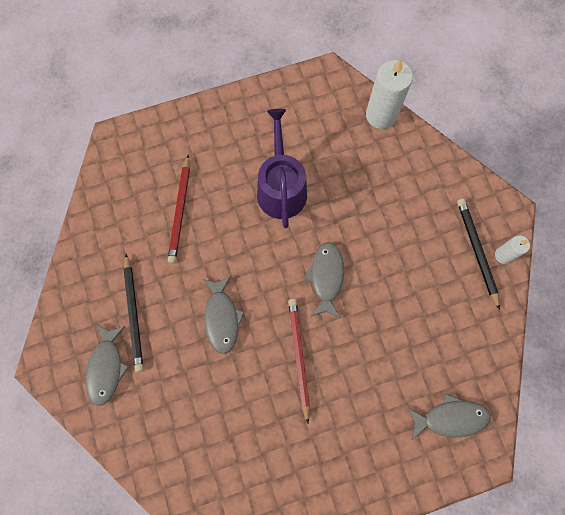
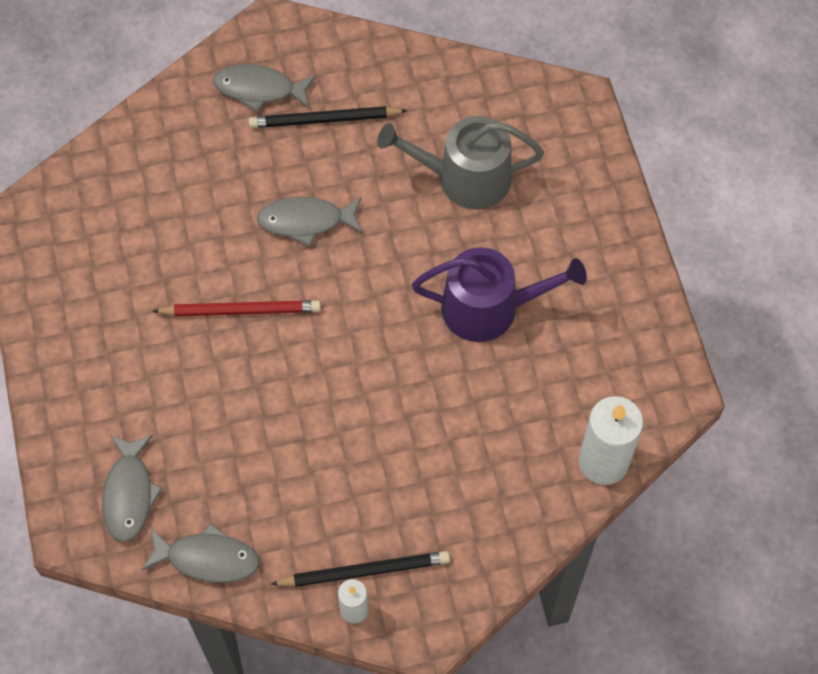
camera: 95 degrees right, 10 degrees down
(180, 211) = (464, 178): red pencil -> grey watering can
(326, 277) = (348, 355): grey fish -> grey fish (207, 558)

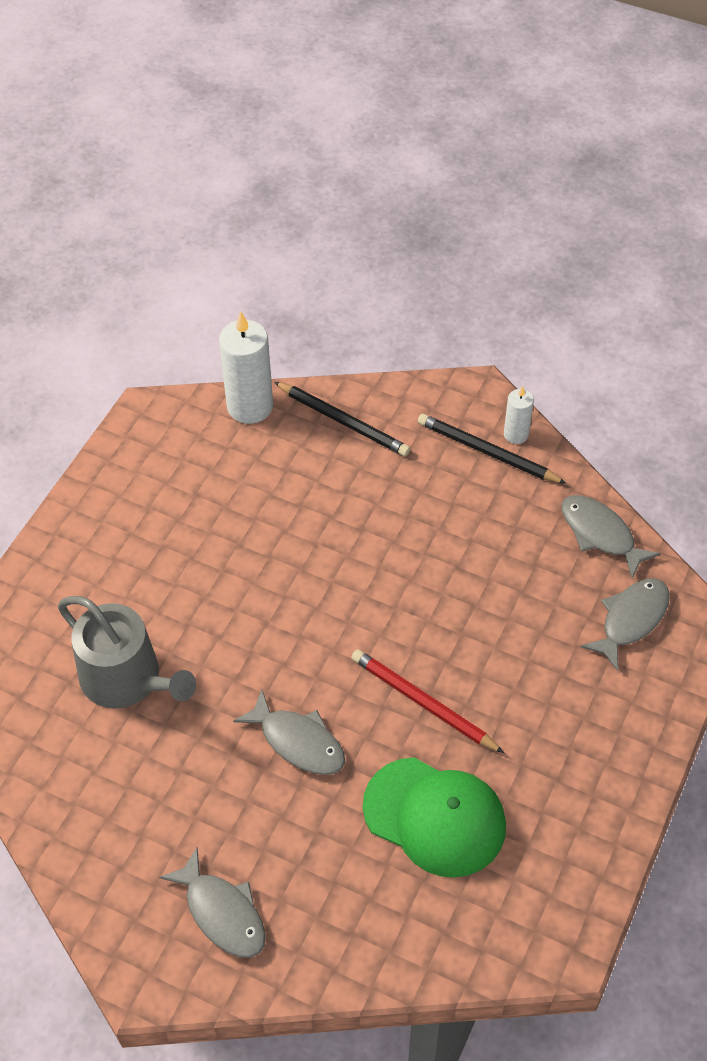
camera: 140 degrees left, 10 degrees down
(169, 238) = (435, 817): none -> green cap
(325, 120) = (192, 829): black pencil -> black pencil (343, 421)
(490, 308) = (219, 561): purple watering can -> none

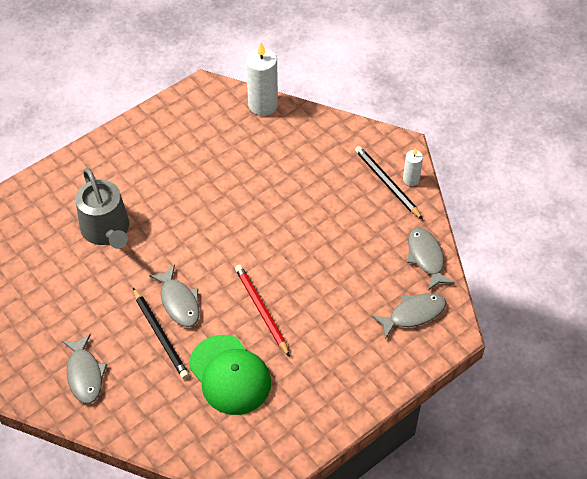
camera: 25 degrees right, 0 degrees up
(343, 421) = (312, 133): black pencil -> black pencil (160, 335)

